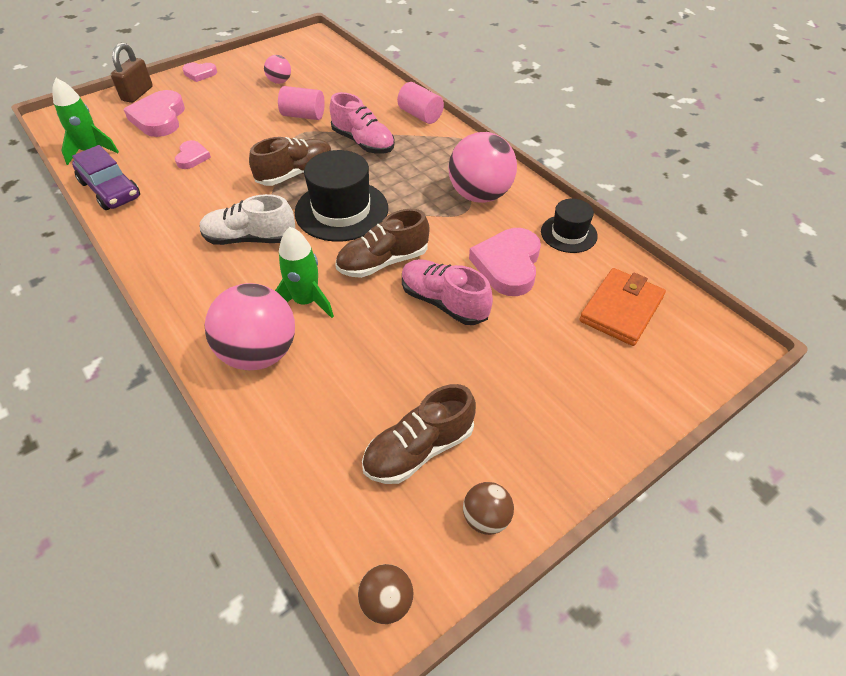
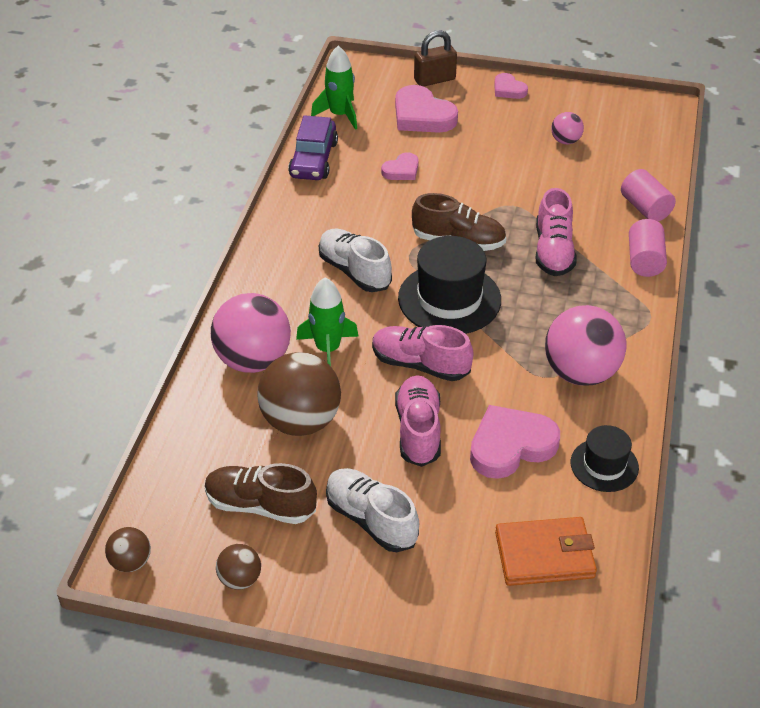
camera: 50 degrees right, 5 degrees down
(159, 118) = (422, 116): pink heart -> pink heart turned 90 degrees counterclockwise
(303, 115) = (539, 190): pink cylinder -> pink cylinder (645, 208)
(359, 364) = (301, 421): none -> brown ball
(383, 262) = (420, 364): brown shoe -> pink shoe
(503, 384) = (371, 520): none -> white shoe

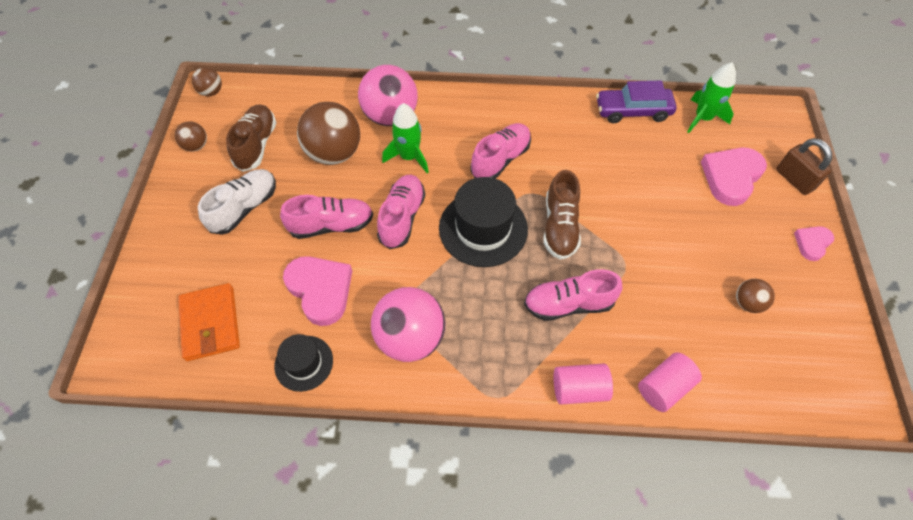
camera: 80 degrees right, 15 degrees up
(354, 271) = (500, 159): white shoe -> pink shoe
(401, 170) = (643, 173): pink heart -> none
(565, 141) = (747, 303): pink ball -> brown ball

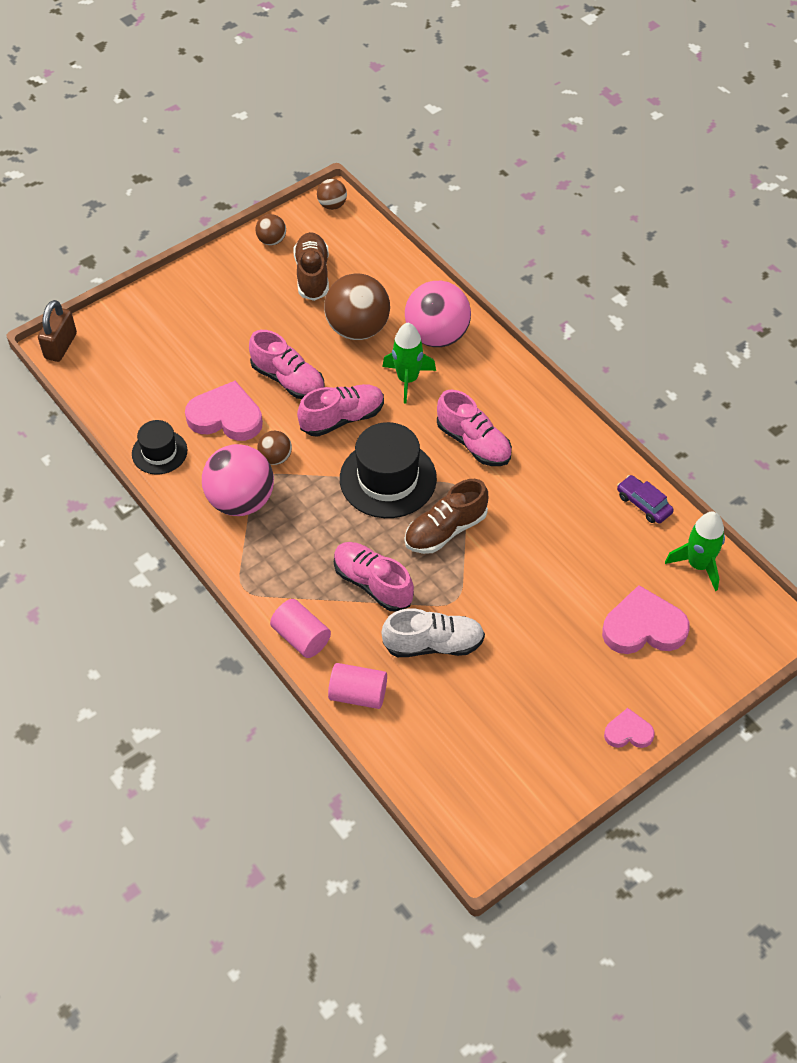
camera: 50 degrees right, 5 degrees down
(210, 323) = (137, 375): orange wallet -> none
(244, 208) = (248, 316): white shoe -> white shoe (433, 644)
(256, 145) = (312, 275): brown shoe -> brown shoe turned 60 degrees counterclockwise
(320, 290) = (226, 417): pink heart -> pink heart turned 90 degrees counterclockwise
(500, 159) = (473, 443): pink shoe -> pink shoe turned 45 degrees clockwise
(632, 111) = (643, 504): purple car -> purple car, size x0.63
(747, 303) = (504, 713): brown ball -> brown ball (275, 458)
(794, 179) = (698, 681): brown padlock -> brown padlock (60, 346)

